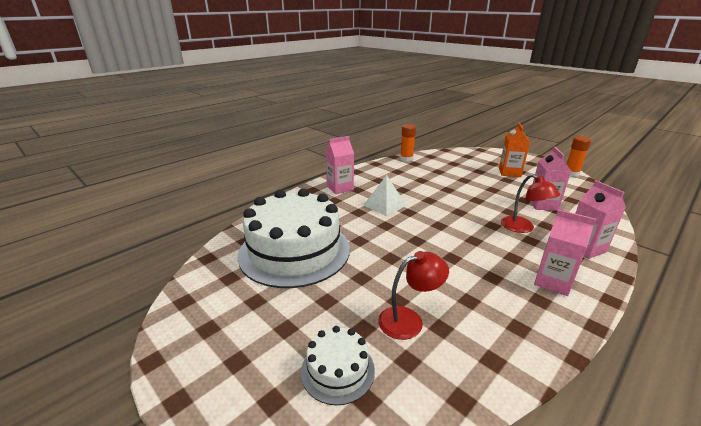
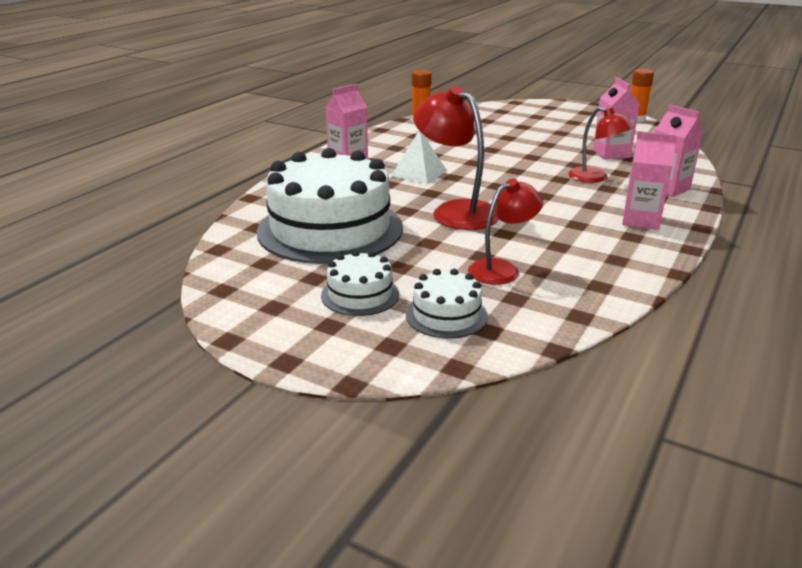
camera: 15 degrees left, 0 degrees up
(279, 328) = (360, 295): none -> white cake
(396, 247) = (455, 211): none -> red lamp
(509, 172) = (561, 124): orange carton -> none

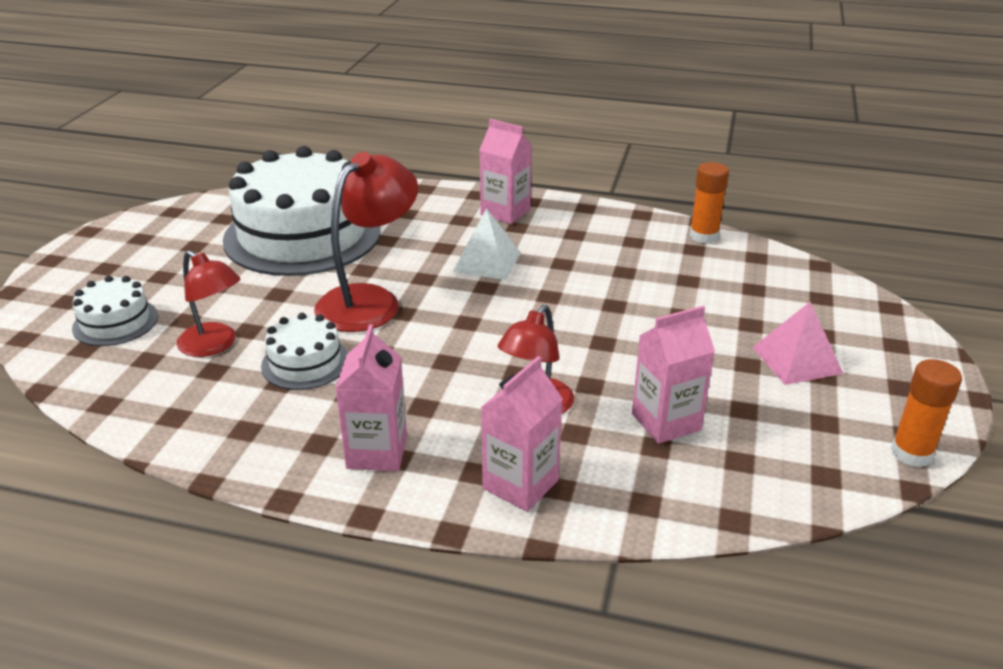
camera: 75 degrees right, 5 degrees up
(360, 295) = (159, 273): white cake -> white cake (305, 363)
(559, 124) = (796, 360): none -> pink pyramid

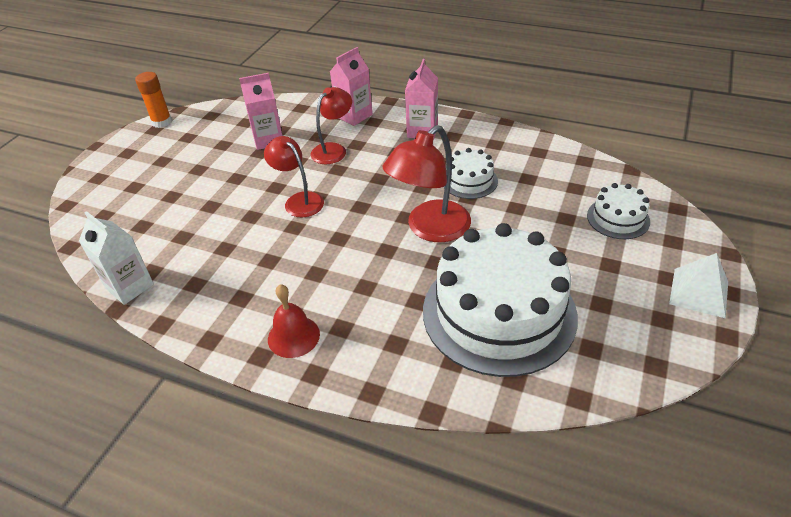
camera: 170 degrees left, 10 degrees up
(214, 345) = (534, 196): red lamp -> red lamp (299, 200)
(487, 262) = (331, 265): white pyramid -> white pyramid (699, 292)
(505, 212) = (293, 336): pink carton -> red bell
(703, 236) = (130, 286): orange glue stick -> white carton
(796, 360) = (167, 170): pink pyramid -> none

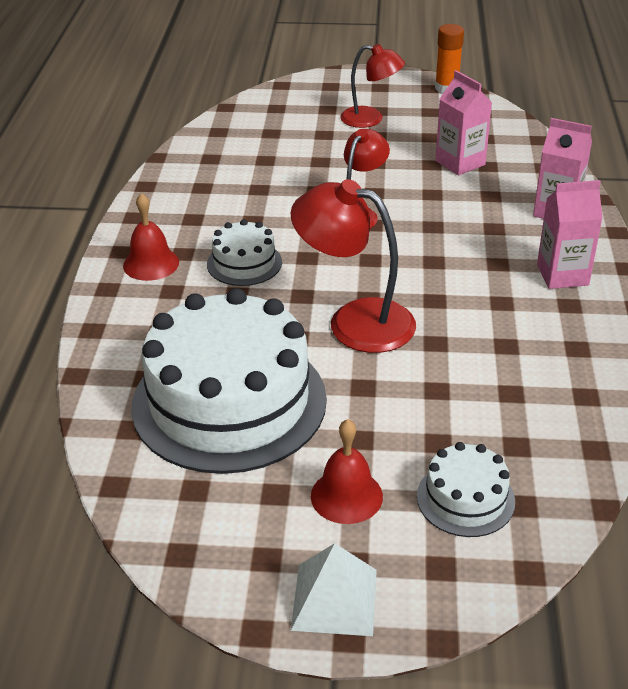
camera: 70 degrees right, 5 degrees down
(130, 286) = (186, 154): white carton -> none
(333, 150) = (470, 213): red lamp -> red lamp (370, 119)
(469, 181) = (472, 337): white cake -> white cake (244, 263)
(608, 269) = (346, 496): none -> red bell

